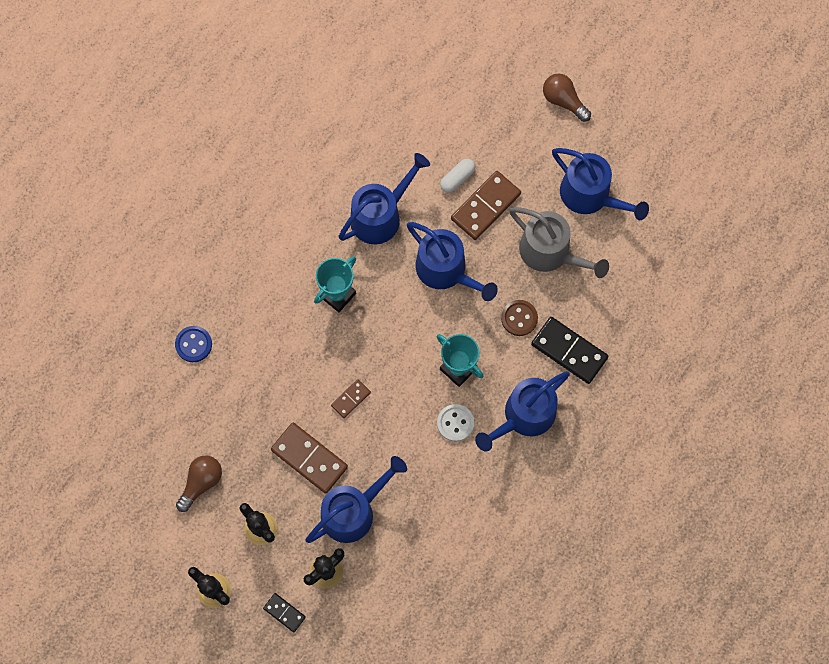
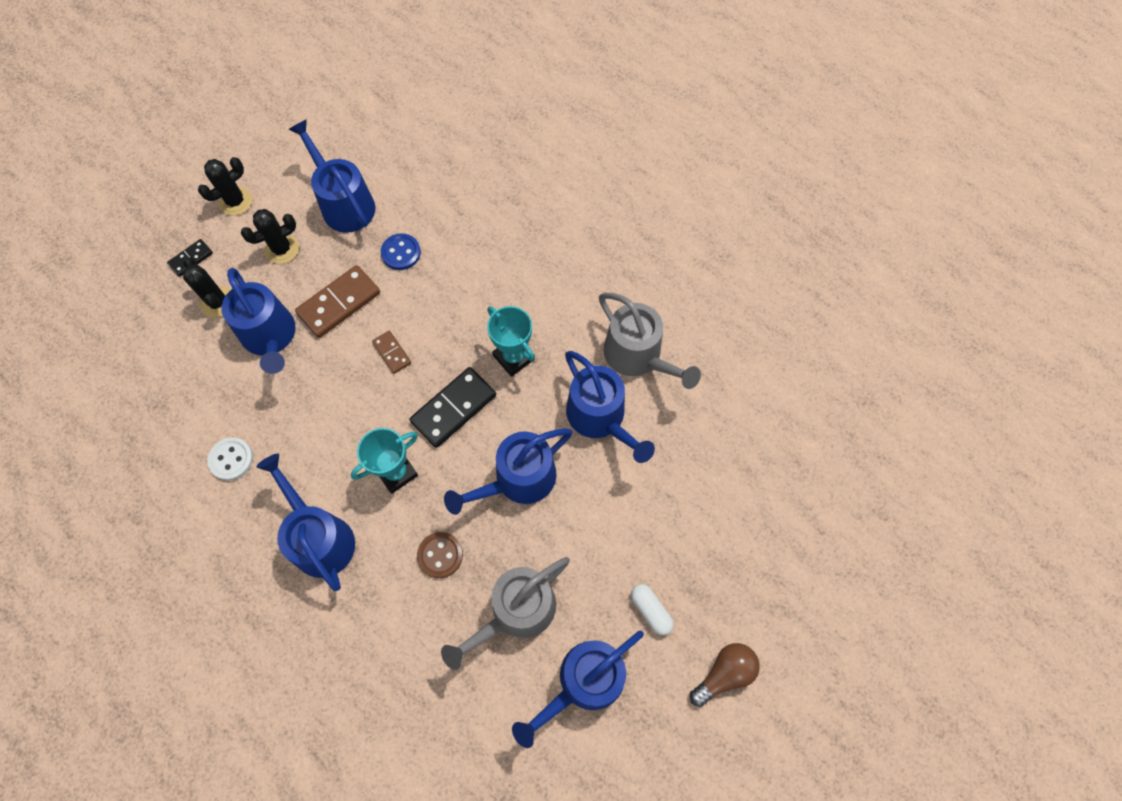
camera: 100 degrees right, 5 degrees down
(193, 344) = (489, 214): blue button -> blue button (401, 253)
(201, 483) = (344, 203): brown light bulb -> blue watering can
(319, 194) = (637, 356): none -> grey watering can
(455, 423) = (334, 458): white button -> white button (231, 459)
(457, 178) = (633, 514): white capsule -> white capsule (650, 610)
(485, 206) = (591, 541): brown domino -> none
(569, 351) = (384, 609): black domino -> black domino (453, 408)

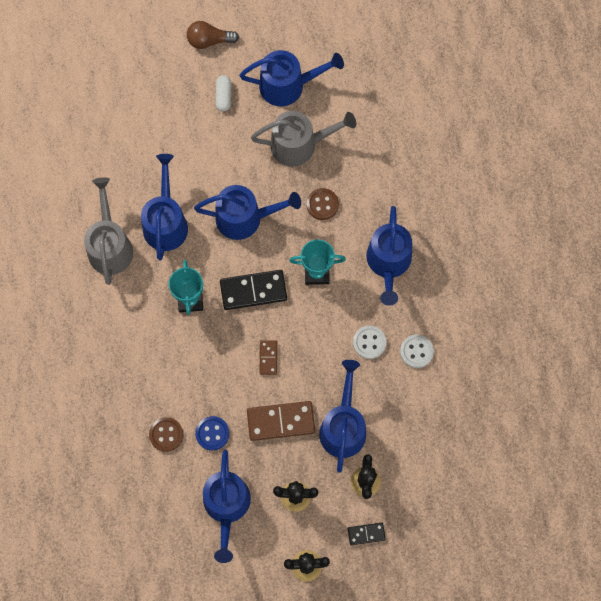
camera: 145 degrees left, 5 degrees up
(291, 435) = (369, 342): none -> white button
(445, 226) = (166, 434): none -> brown button

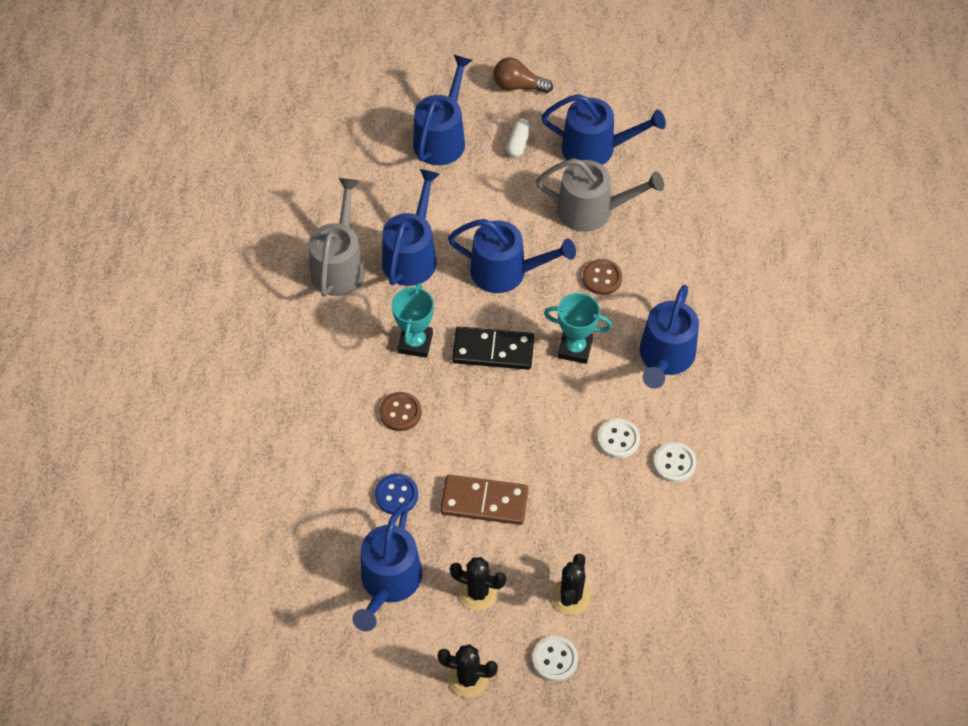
camera: 15 degrees right, 15 degrees down
(166, 434) = (340, 483): brown button -> brown button (400, 412)
(268, 358) = (489, 427): brown domino -> none
(343, 427) = (560, 527): blue watering can -> blue watering can (442, 138)
(366, 534) = (555, 659): black domino -> white button

